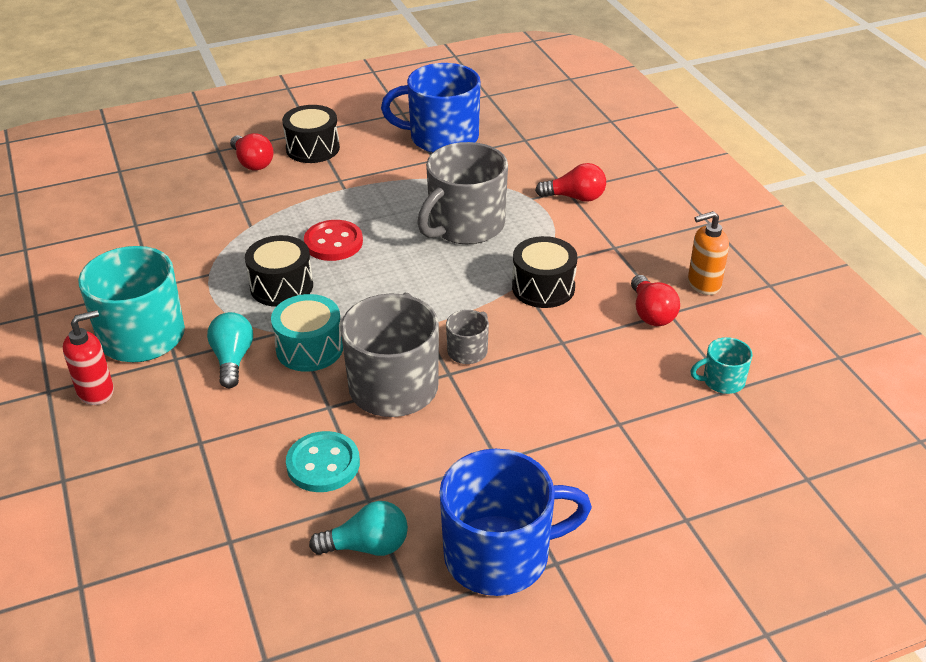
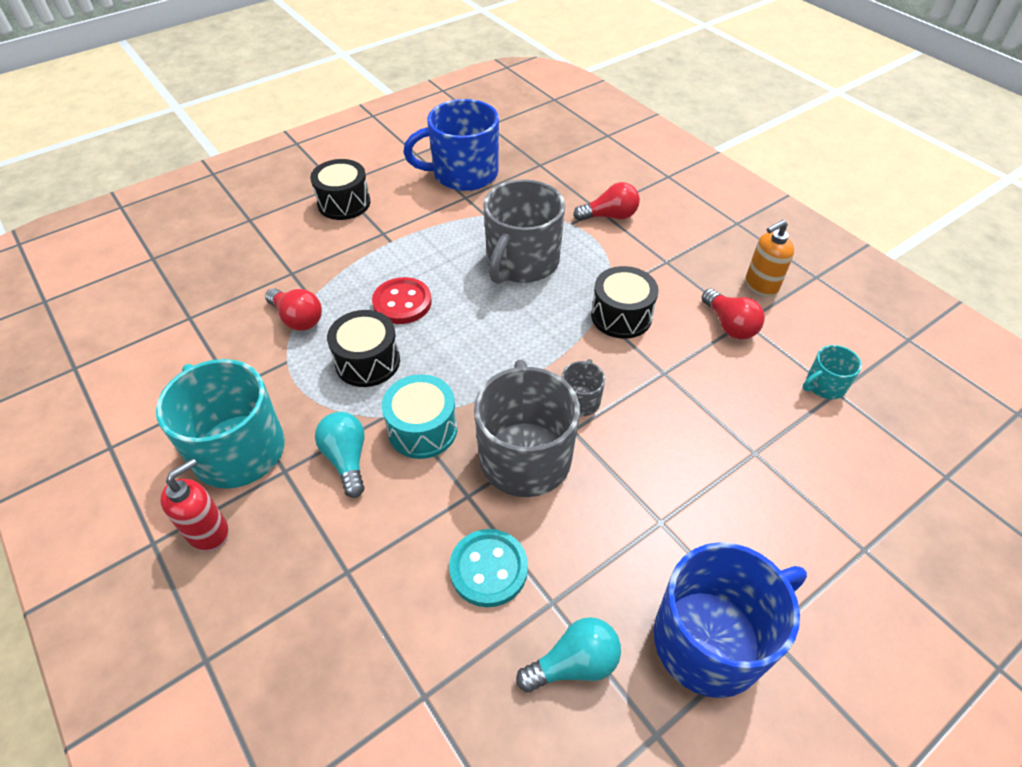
camera: 15 degrees left, 10 degrees up
(252, 163) = (289, 228): red light bulb -> red light bulb (297, 319)

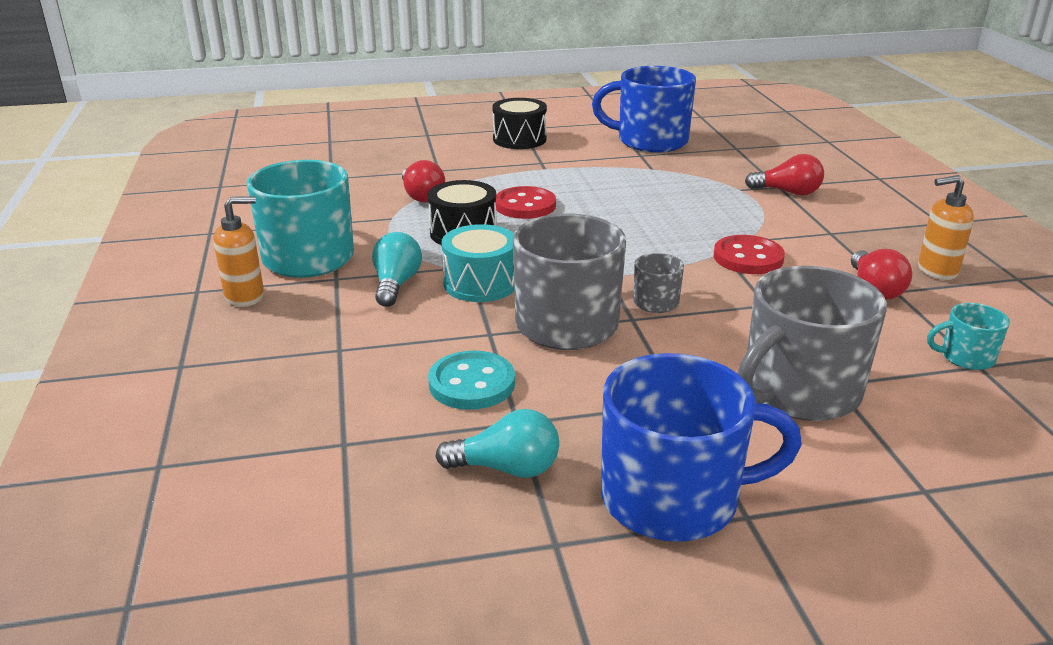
camera: 25 degrees right, 20 degrees down
(209, 532) = (245, 296): red soap dispenser -> orange soap dispenser
(521, 262) = (666, 204): grey mug -> grey mug (798, 392)
(621, 316) = (748, 258): black drum -> red button

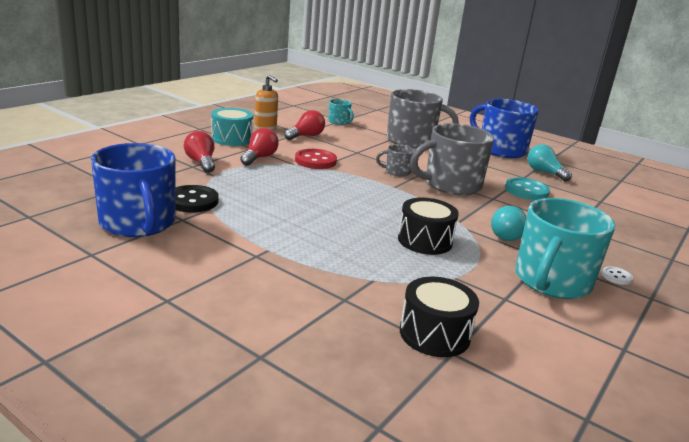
camera: 135 degrees left, 5 degrees down
(245, 296) = (616, 277): orange soap dispenser -> white button
(421, 196) = (404, 282): red light bulb -> red light bulb (259, 158)
(480, 283) = (463, 214): turquoise drum -> turquoise drum (232, 139)
(519, 139) = (207, 288): black drum -> black drum (434, 334)
(525, 205) = (350, 234): red button -> none
(677, 166) = (192, 201): none -> black button

